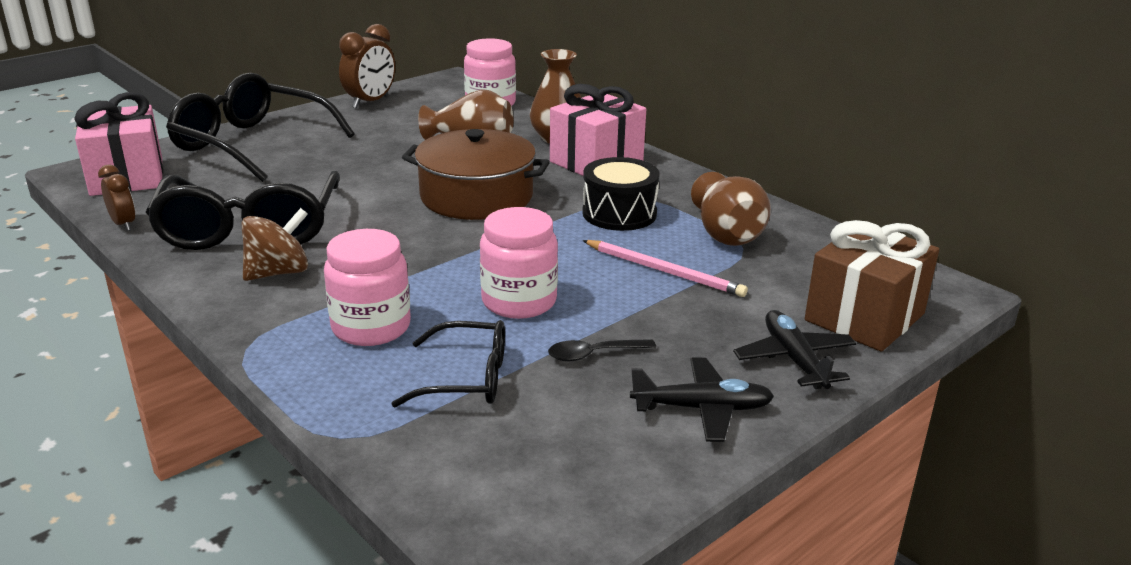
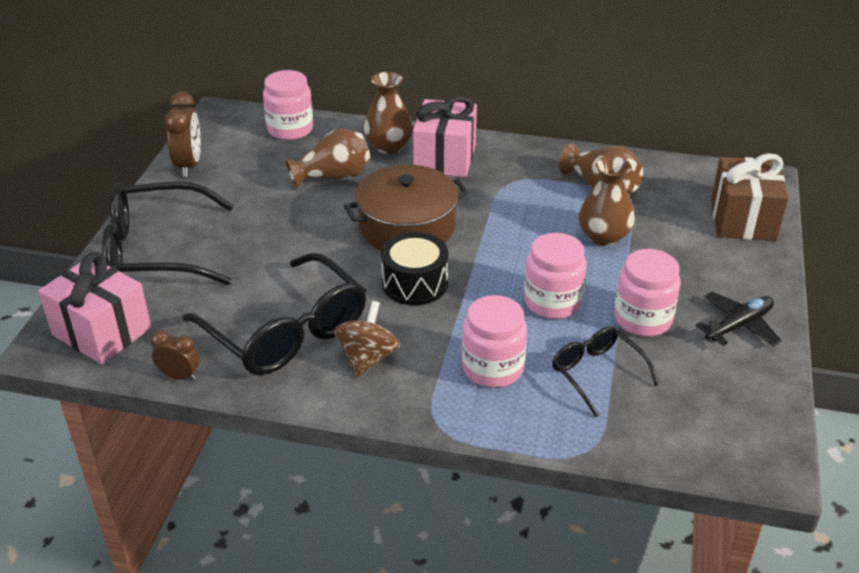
camera: 35 degrees left, 10 degrees up
(465, 378) = (597, 374): black glasses -> black glasses turned 90 degrees counterclockwise
(593, 354) = (642, 319): black spoon -> pink jar
(619, 213) = (519, 200): black drum -> black drum (415, 283)
(664, 271) = (603, 236): pink pencil -> brown vase
(794, 359) = (743, 268): black plane -> none

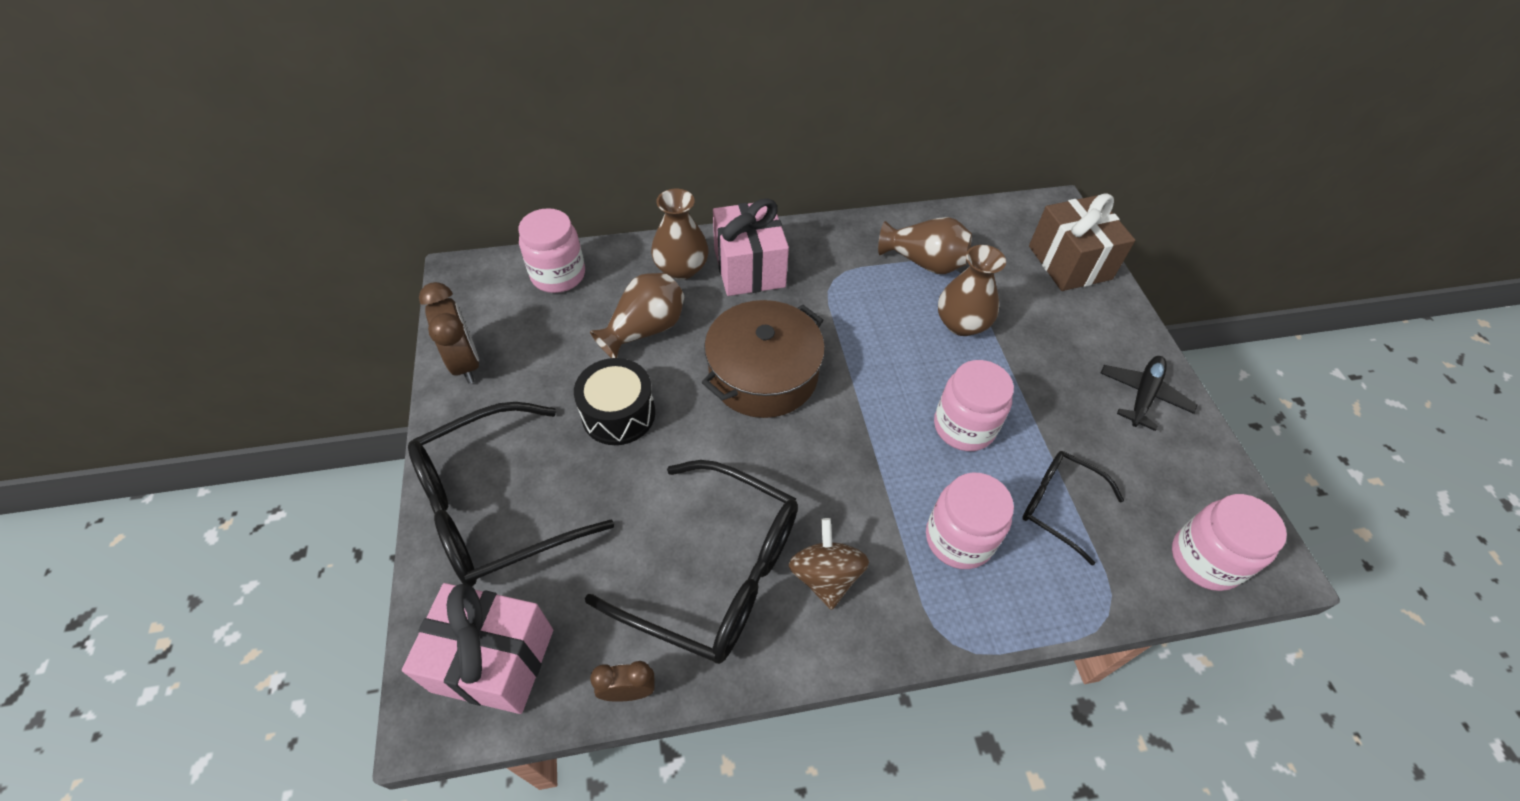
camera: 25 degrees left, 15 degrees up
(415, 283) = (815, 450): black drum -> black drum (618, 414)
(642, 319) = (1057, 418): pink jar -> pink jar (1205, 559)

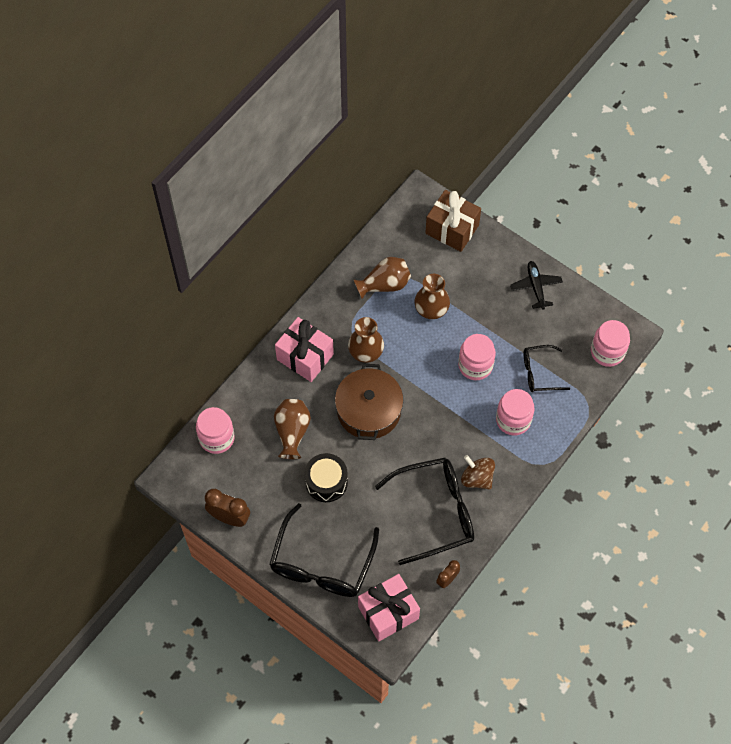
camera: 40 degrees left, 10 degrees up
(681, 268) = (272, 384): brown vase -> brown vase (366, 352)

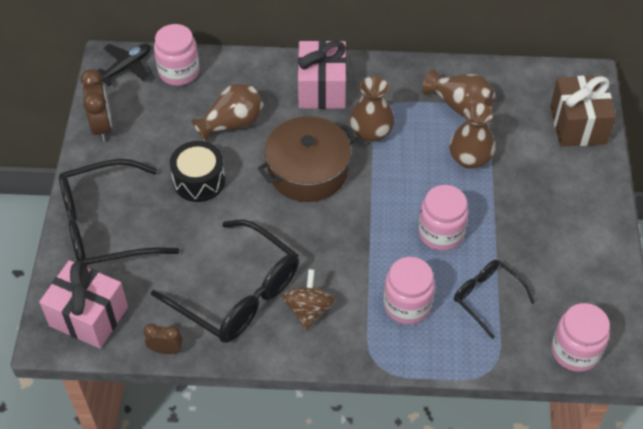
camera: 55 degrees right, 10 degrees down
(535, 287) = (586, 235): black plane -> black plane (126, 67)

